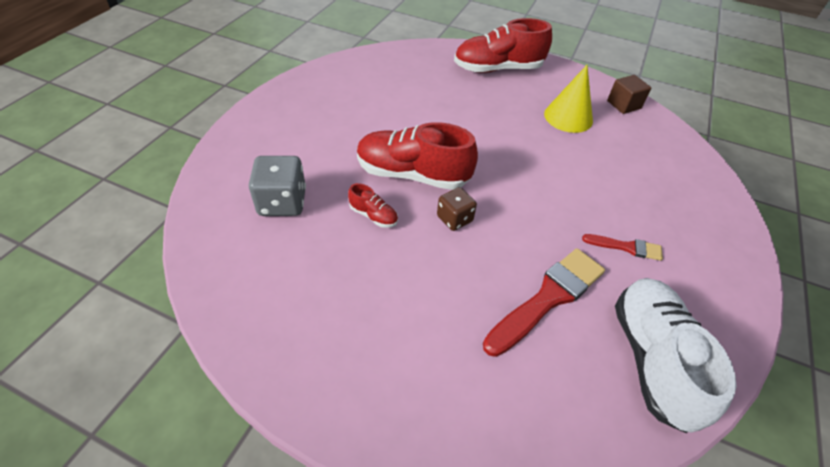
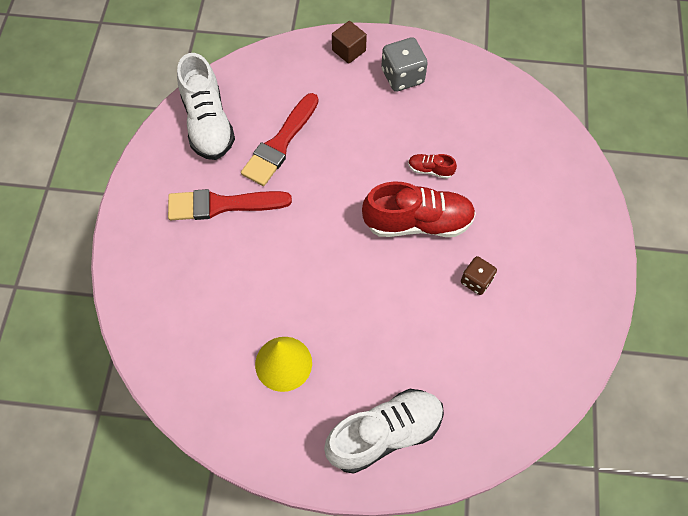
camera: 165 degrees right, 15 degrees up
(282, 202) = (506, 159): grey dice -> grey dice (402, 76)
(454, 219) = (365, 188): brown dice -> brown dice (476, 281)
(498, 69) = (384, 434): red shoe -> white shoe
(623, 105) = (218, 414): brown cube -> brown cube (349, 50)
(626, 247) = (222, 205): red brush -> red brush, size x1.90

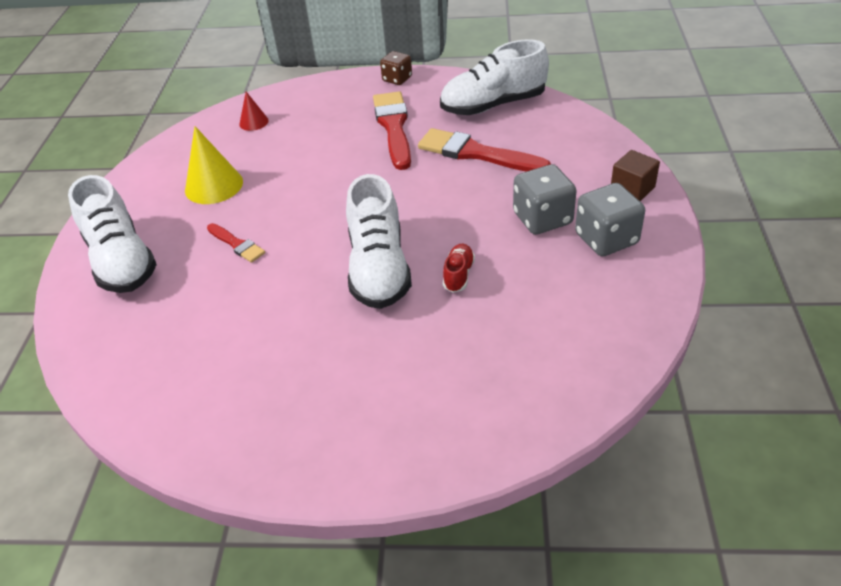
camera: 90 degrees right, 20 degrees down
(177, 335) = (254, 122): none -> red cone
(374, 110) = (542, 218): none -> grey dice
(375, 333) = (237, 244): none -> red brush
(418, 222) = (379, 268): red shoe -> white shoe
(476, 281) = (294, 326): brown dice -> brown dice (397, 79)

